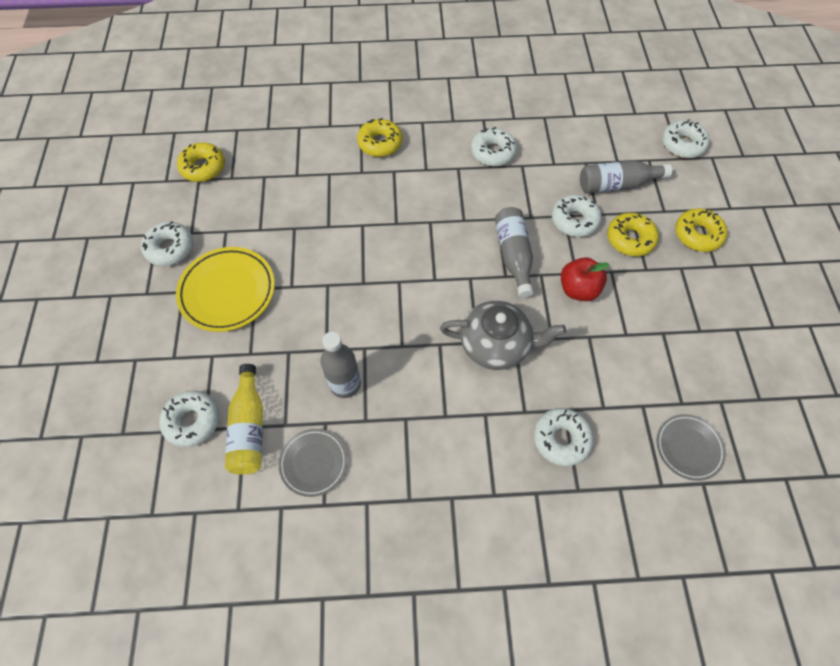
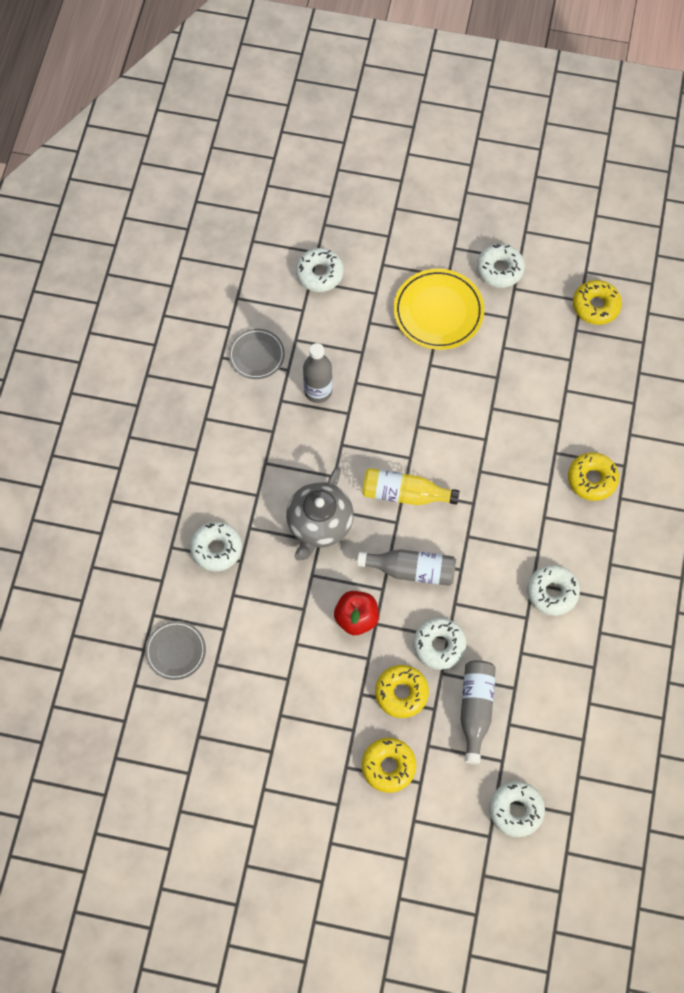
camera: 105 degrees right, 5 degrees up
(249, 428) = (301, 313): yellow bottle -> yellow bottle (404, 494)

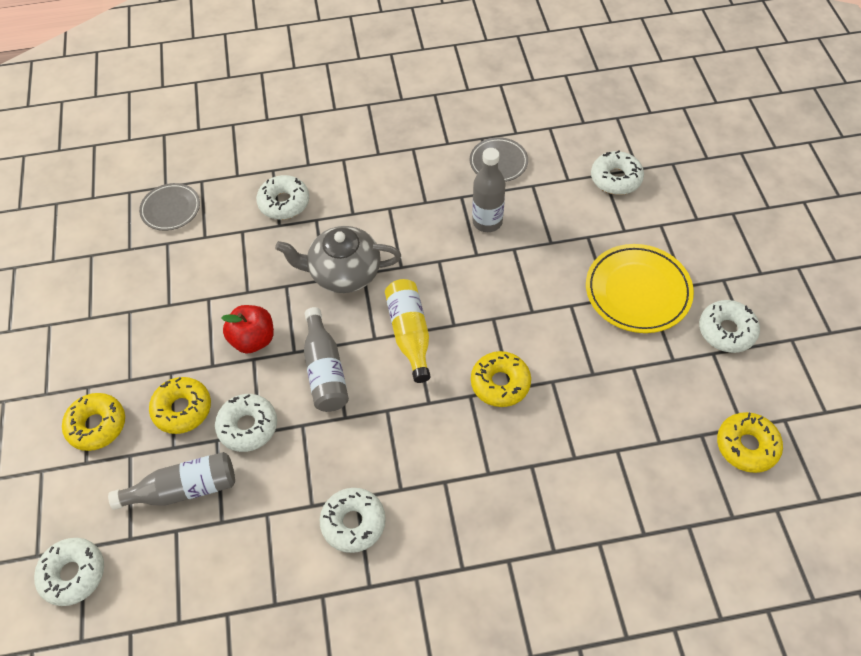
camera: 70 degrees right, 10 degrees down
(592, 479) = (517, 519): yellow donut -> yellow donut (500, 383)

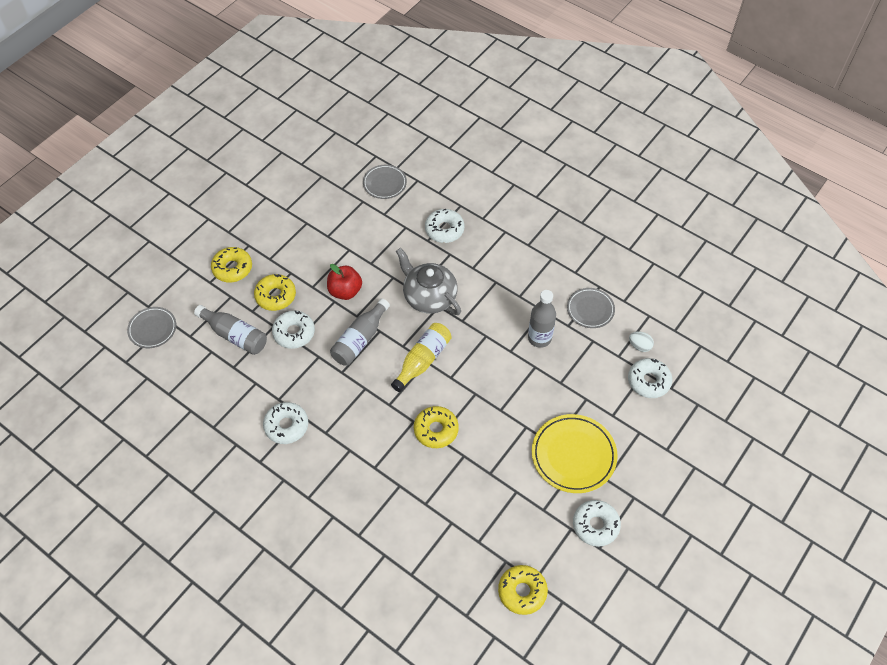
camera: 45 degrees right, 0 degrees up
(73, 574) = (152, 329): white donut -> grey plate
(573, 157) = (639, 346): none -> white egg

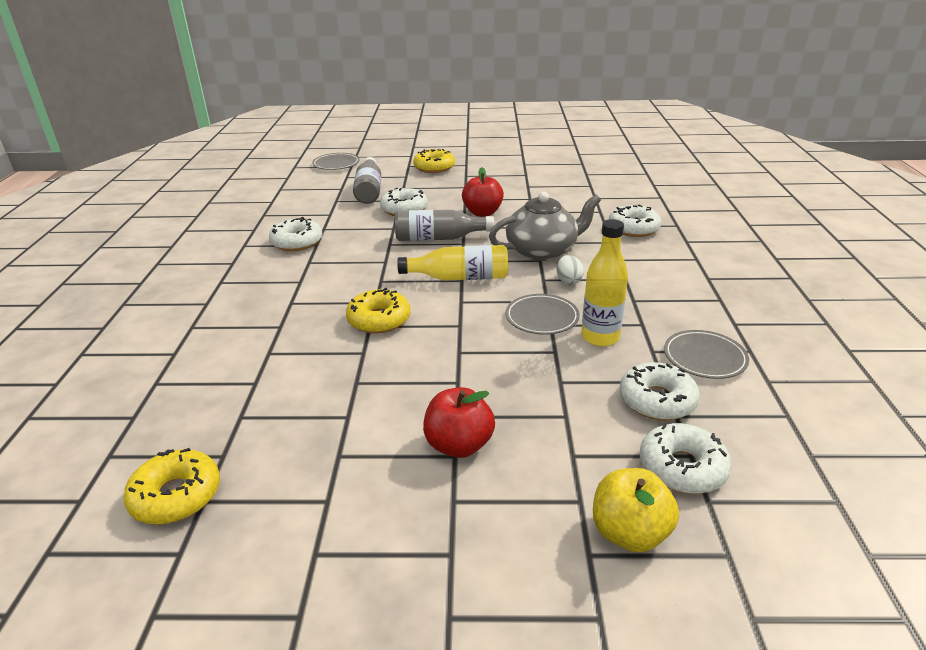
camera: 55 degrees right, 25 degrees down
(275, 296) = (432, 190): yellow donut -> none
(384, 183) = (627, 186): grey plate -> grey plate (542, 318)
(429, 296) = (542, 251): grey teapot -> grey teapot turned 60 degrees clockwise
(539, 338) = (600, 337): grey bottle -> yellow bottle
(573, 455) = (459, 445): yellow plate -> red apple
(595, 525) = (355, 528): white donut -> white donut (657, 400)
(639, 346) = (724, 429): white egg -> white egg (568, 281)
(666, 428) = (629, 533): none -> yellow apple

